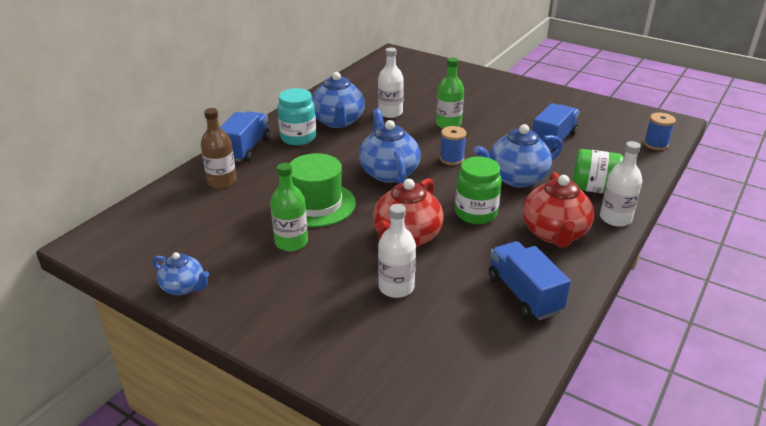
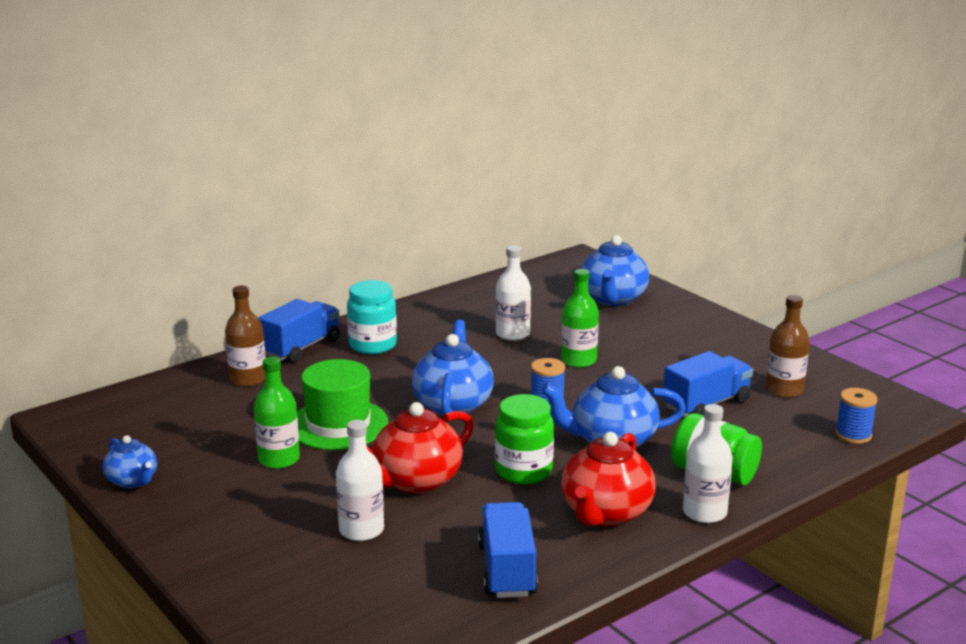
camera: 20 degrees right, 10 degrees down
(338, 121) = (437, 334): blue teapot -> blue teapot (613, 299)
(591, 122) = (784, 390): none -> brown bottle

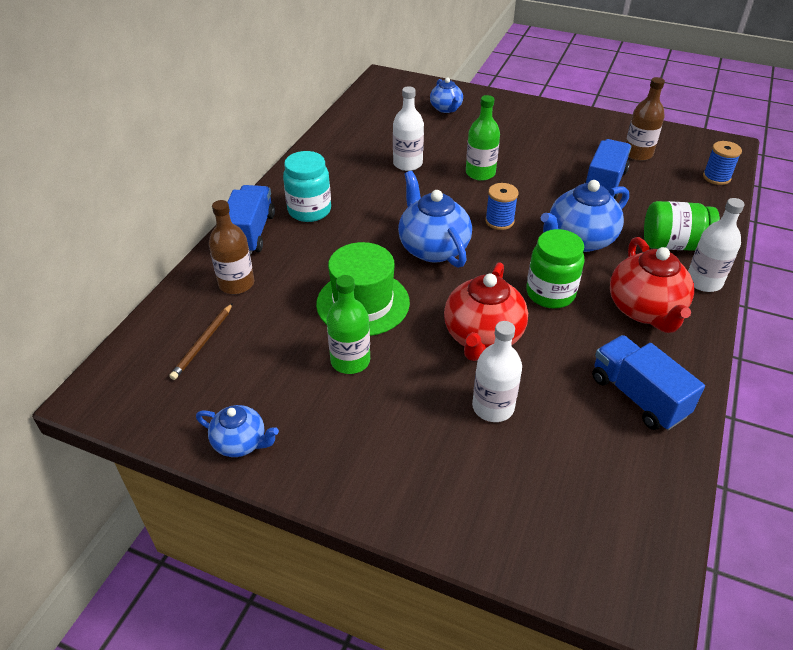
camera: 30 degrees left, 20 degrees up
(176, 410) = (203, 343): none -> brown pencil
(613, 299) = (446, 108): blue teapot -> blue teapot, size x0.59

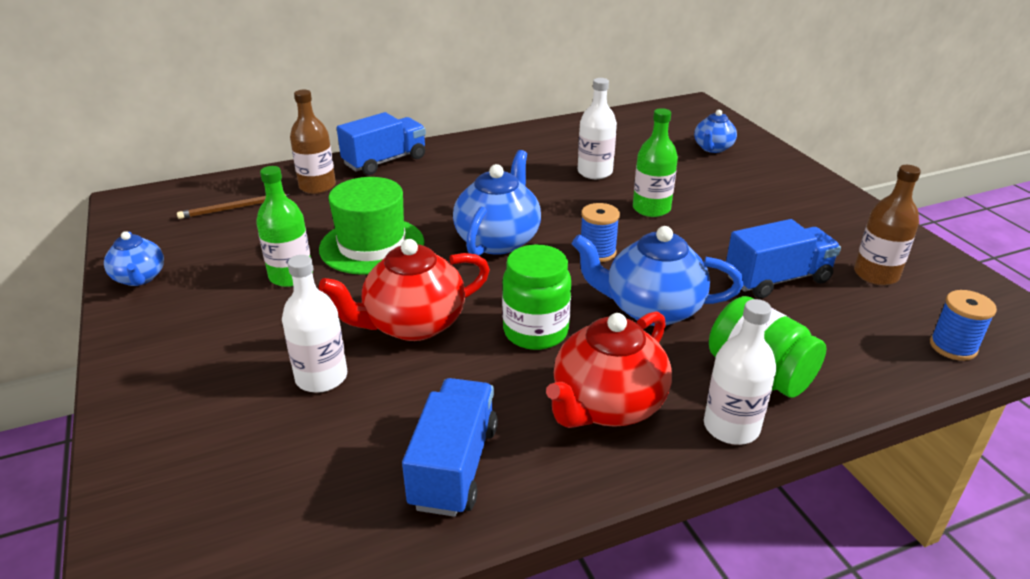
camera: 45 degrees right, 10 degrees down
(309, 210) = (452, 167): turquoise jar -> none

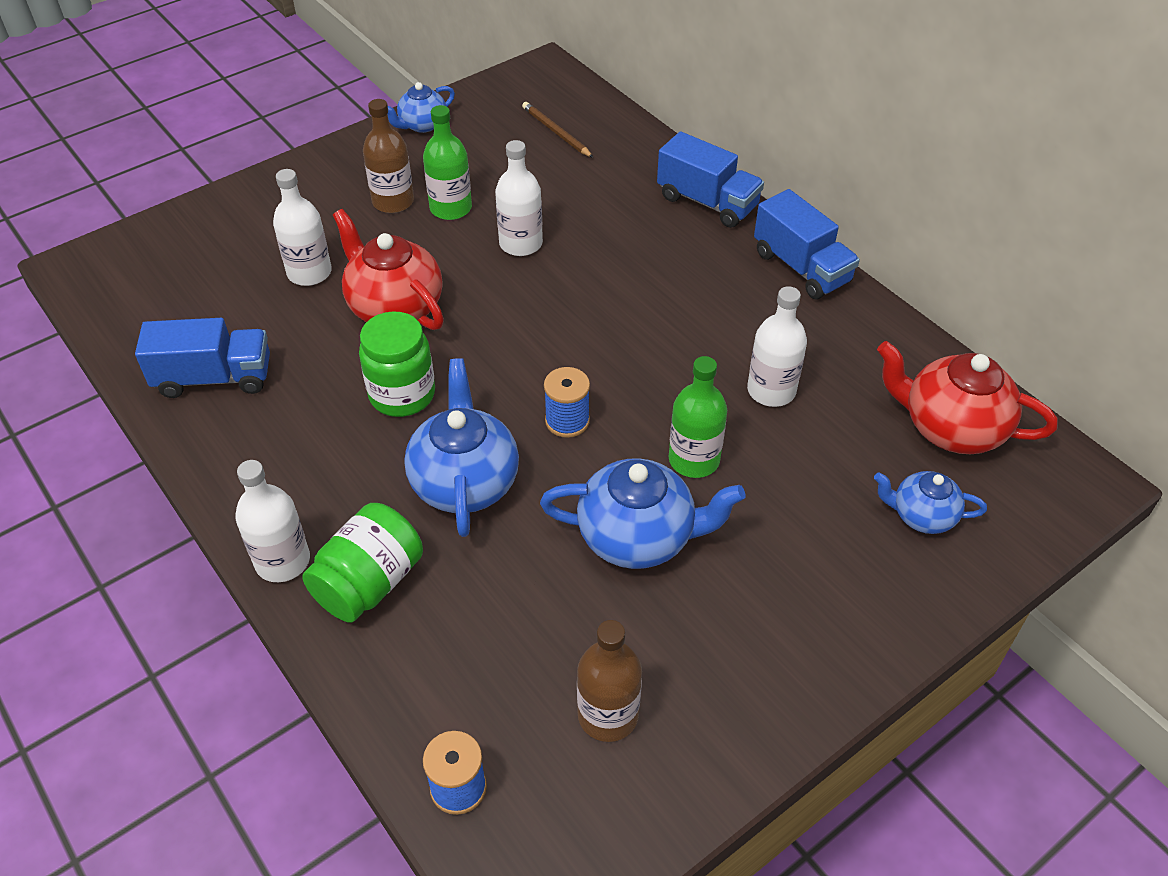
camera: 75 degrees right, 15 degrees up
(317, 186) = (625, 171): brown bottle -> brown bottle (393, 201)
(372, 245) = (520, 243): green hat -> white bottle
(498, 240) = (564, 333): blue teapot -> blue teapot (638, 537)
(607, 405) = (300, 464): red teapot -> red teapot (951, 428)
(777, 279) = (561, 600): blue truck -> blue truck (801, 267)

